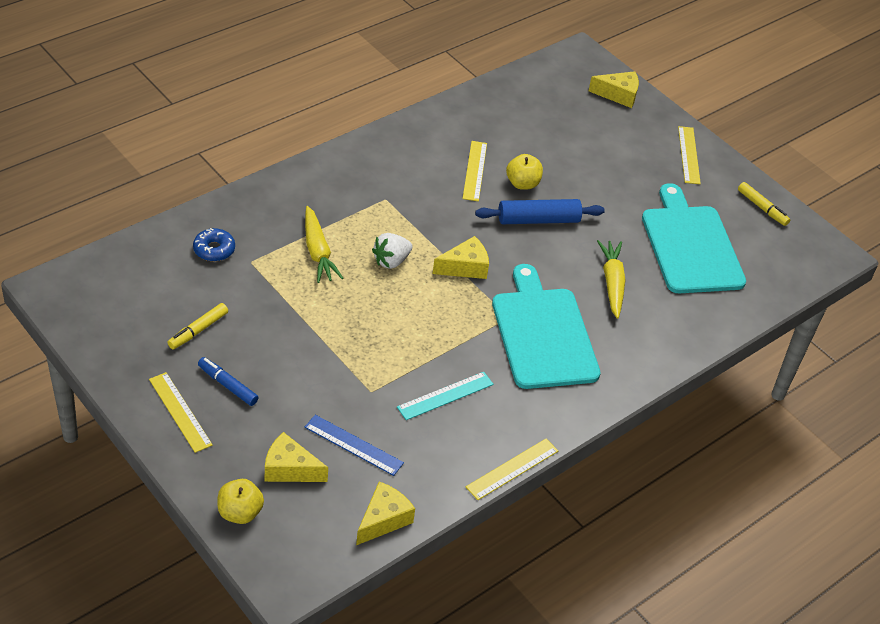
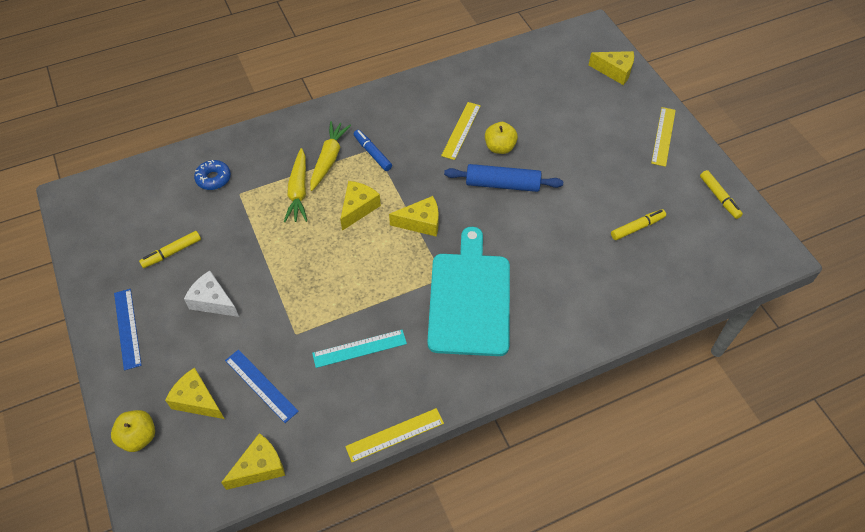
camera: 20 degrees right, 10 degrees up
(180, 412) = (127, 328): yellow ruler -> blue ruler
(228, 385) = (176, 309): blue marker -> blue marker (372, 153)
(266, 372) = (213, 301): none -> white cheese
(391, 261) = (358, 208): white strawberry -> yellow cheese
(612, 283) = (550, 256): yellow carrot -> yellow carrot (329, 159)
(690, 246) = (637, 227): turquoise cutting board -> yellow marker

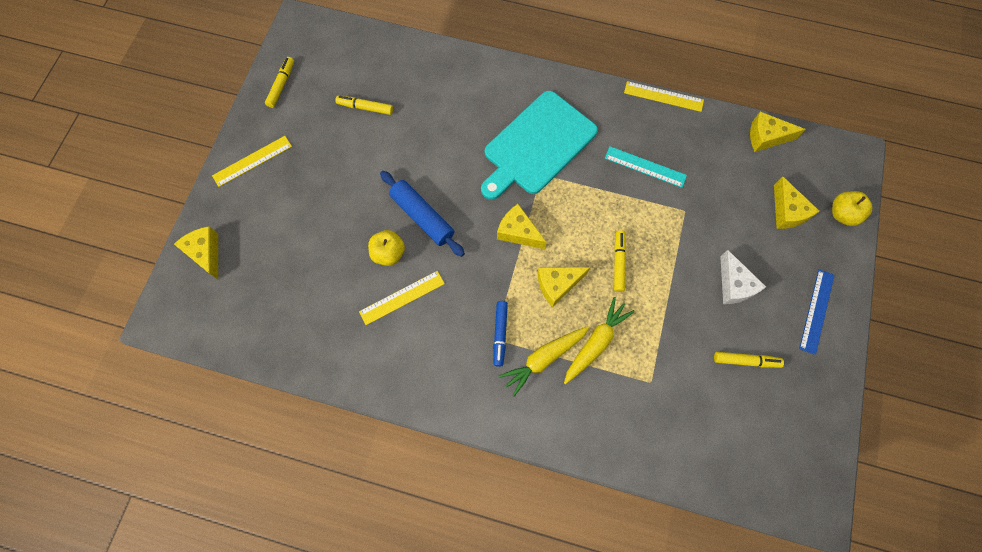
camera: 140 degrees left, 15 degrees up
(213, 178) = (664, 420): blue donut -> none
(261, 385) = (734, 190): blue ruler -> none
(322, 254) = (618, 263): none -> yellow marker

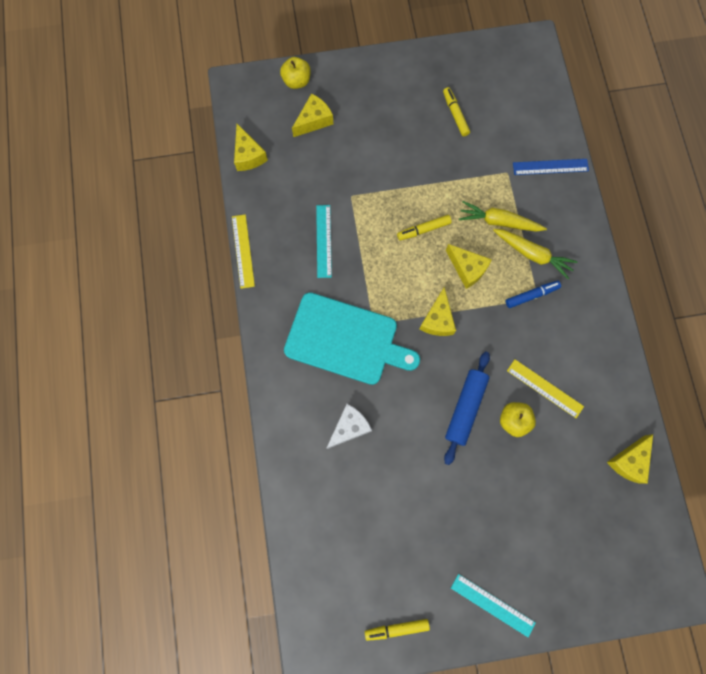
camera: 115 degrees left, 5 degrees up
(206, 253) = (602, 590): yellow cheese -> yellow cheese (629, 461)
(252, 161) = (492, 605): yellow ruler -> turquoise ruler
(365, 107) = (381, 523): yellow marker -> none
(734, 285) = (398, 140): white cheese -> white cheese (349, 427)
(817, 311) = (390, 78): blue ruler -> blue ruler (550, 167)

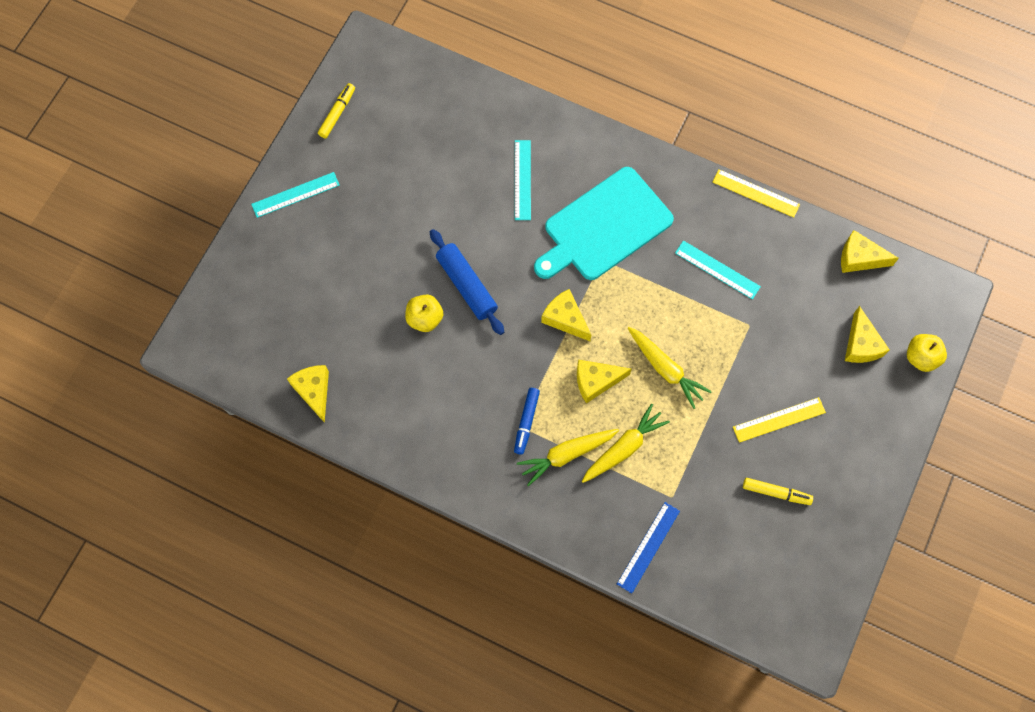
camera: 125 degrees right, 5 degrees down
(349, 427) = (522, 180): white cheese -> turquoise ruler
(423, 229) = (665, 369): yellow marker -> yellow carrot
(545, 388) = (432, 367): yellow ruler -> yellow ruler (779, 420)

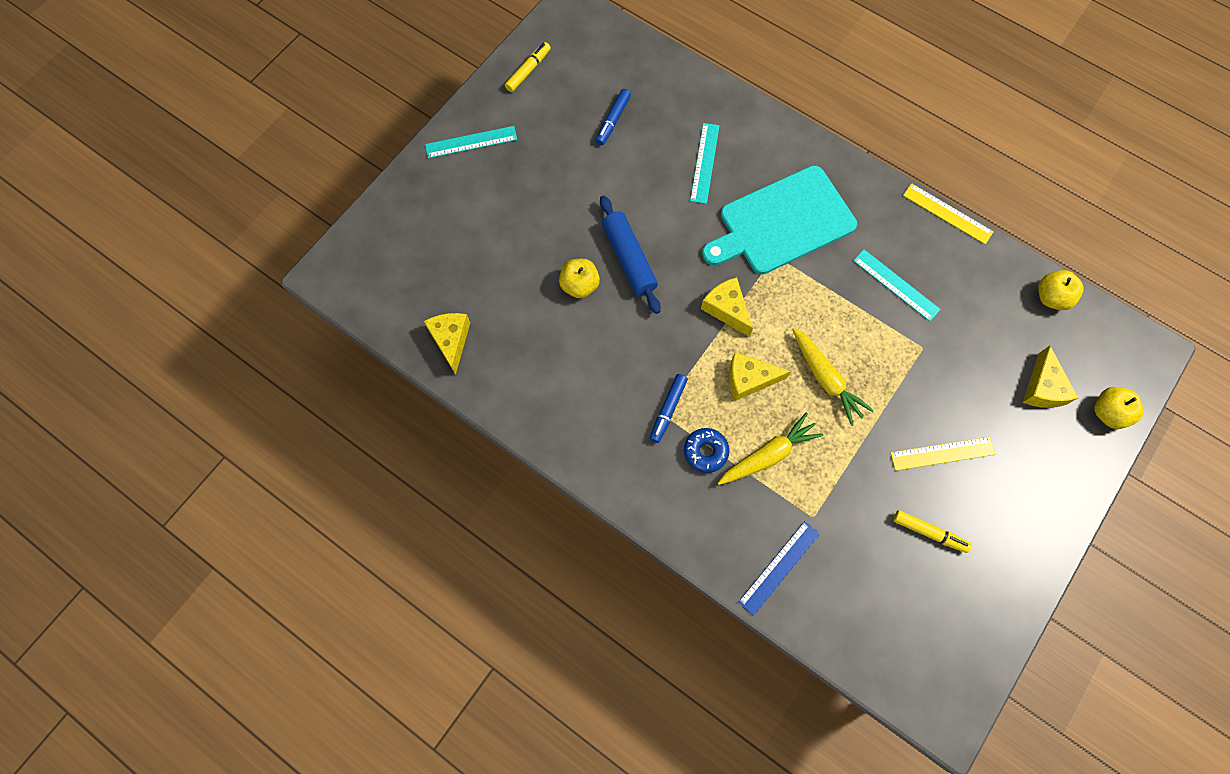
camera: 10 degrees right, 0 degrees up
(428, 151) = (613, 120): none -> blue marker
(566, 455) = (705, 452): yellow carrot -> blue donut
(859, 258) = (1051, 297): yellow cheese -> yellow apple

